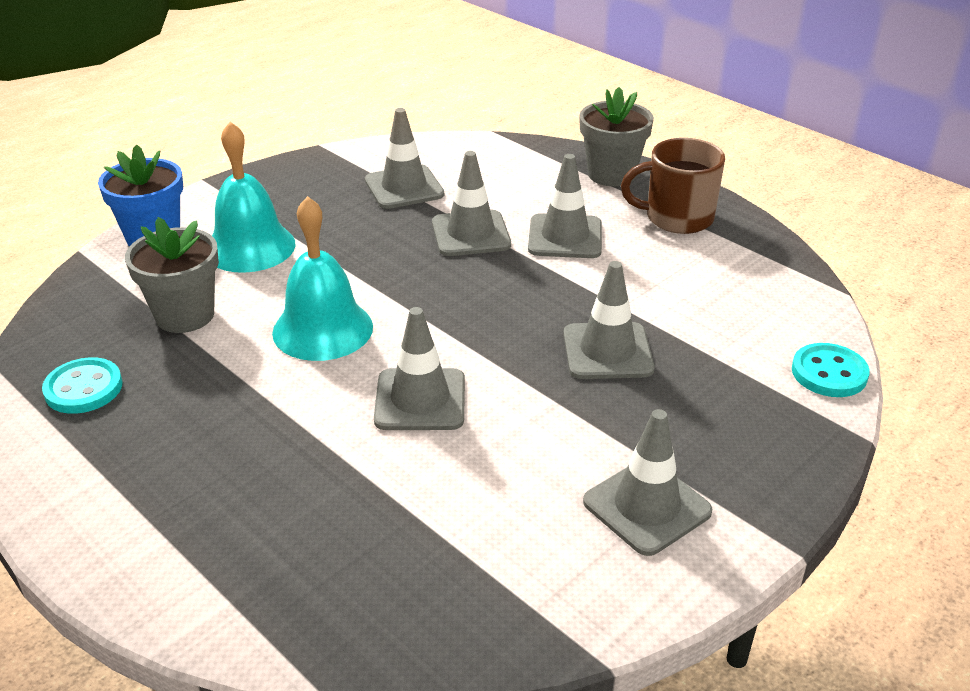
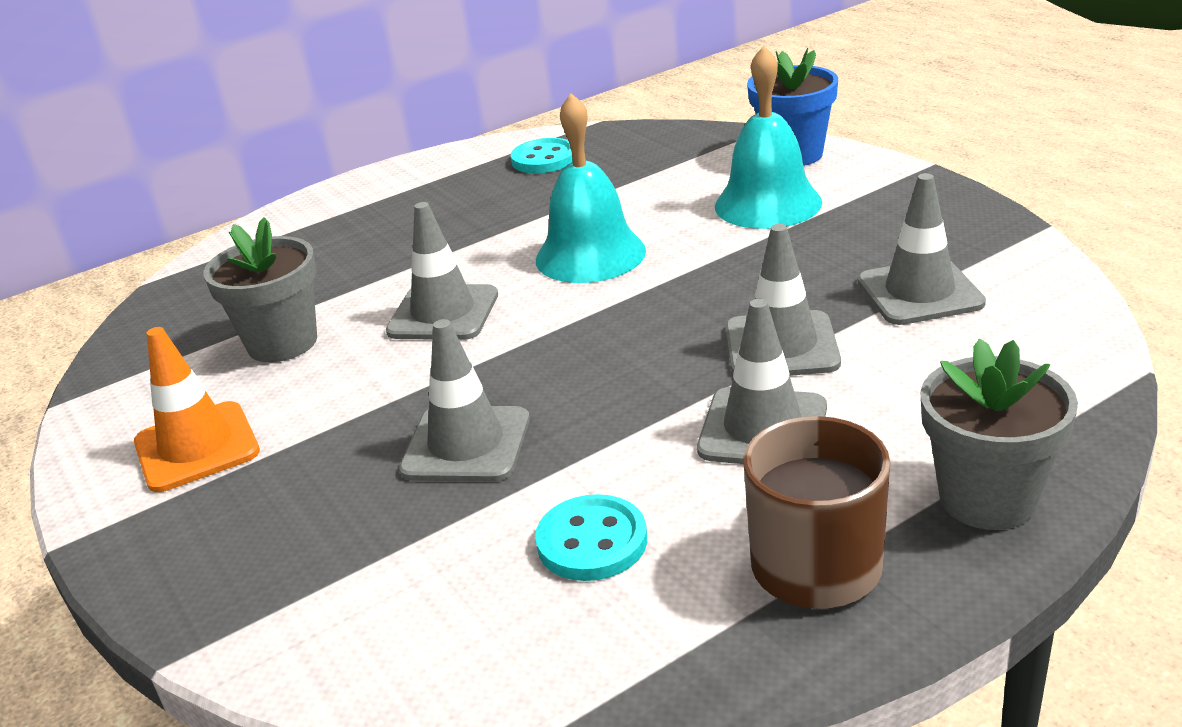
camera: 105 degrees right, 5 degrees down
(185, 315) = (640, 186): grey flower pot -> grey flower pot (282, 343)
(647, 507) = (197, 447): grey traffic cone -> orange traffic cone
(829, 373) = (313, 661): turquoise button -> turquoise button (592, 541)

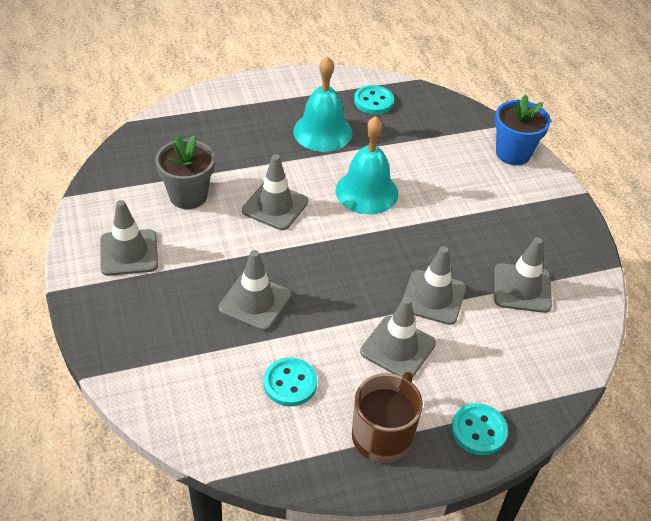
camera: 10 degrees right, 15 degrees up
(197, 447) = (129, 253): orange traffic cone -> grey traffic cone
(768, 204) = (478, 189): turquoise bell -> turquoise bell (322, 132)
(987, 498) = (478, 430): grey flower pot -> turquoise button

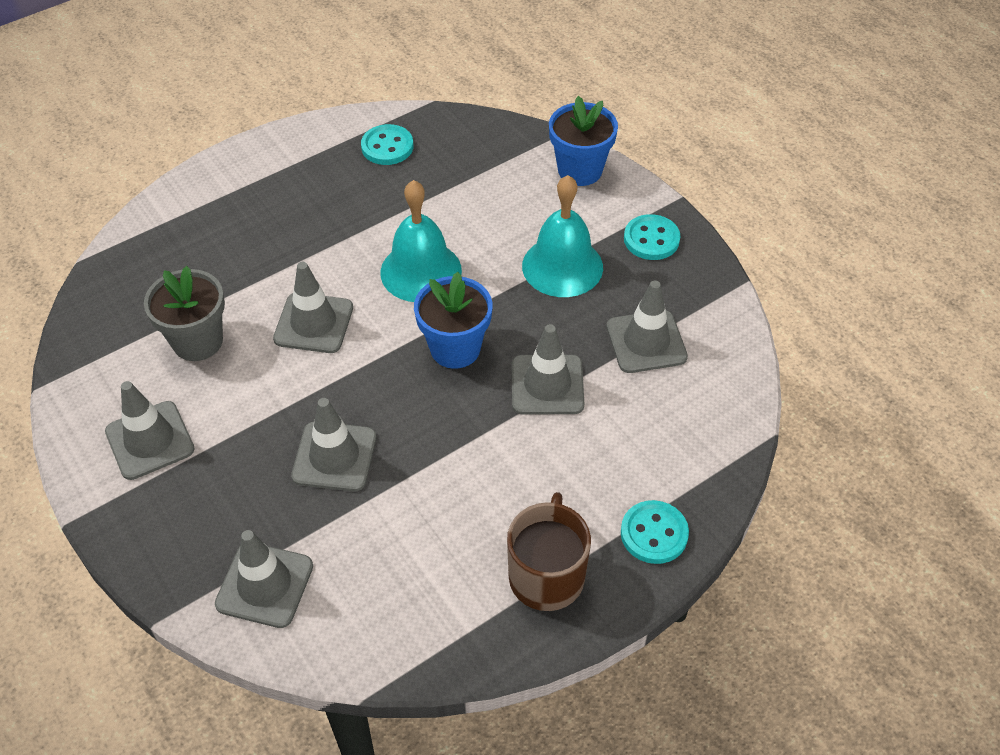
camera: 15 degrees left, 5 degrees up
(290, 383) = (415, 547): turquoise button -> turquoise button (651, 239)
(322, 132) = (338, 206): turquoise bell -> turquoise bell (562, 266)
(372, 252) = (455, 348): none -> blue flower pot
(398, 348) = (527, 461): grey traffic cone -> grey traffic cone (264, 585)

